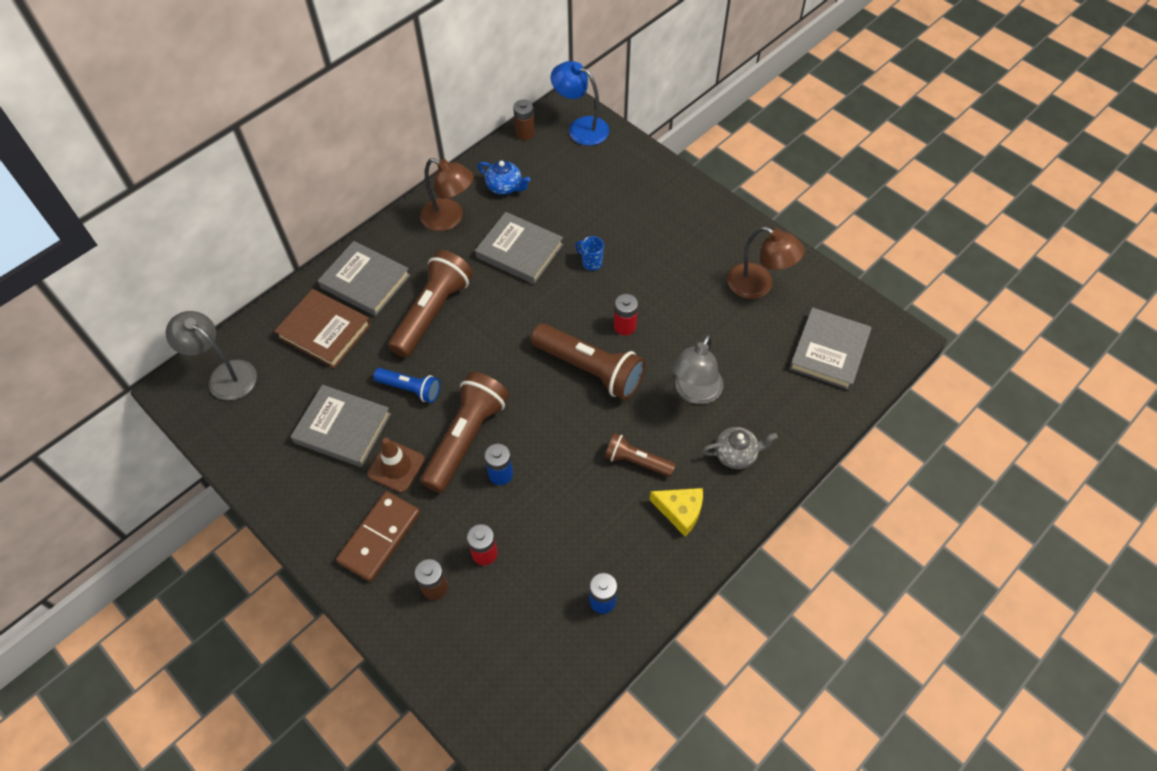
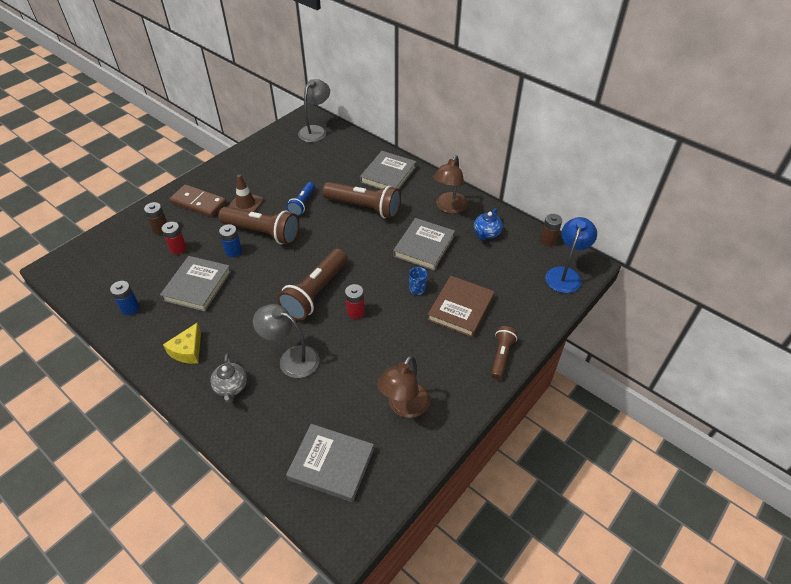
camera: 85 degrees right, 10 degrees down
(324, 331) = (347, 163): brown book -> brown book (460, 308)
(342, 428) = (275, 179): grey book -> grey book (197, 286)
(637, 461) = (233, 323): brown flashlight -> brown flashlight (501, 356)

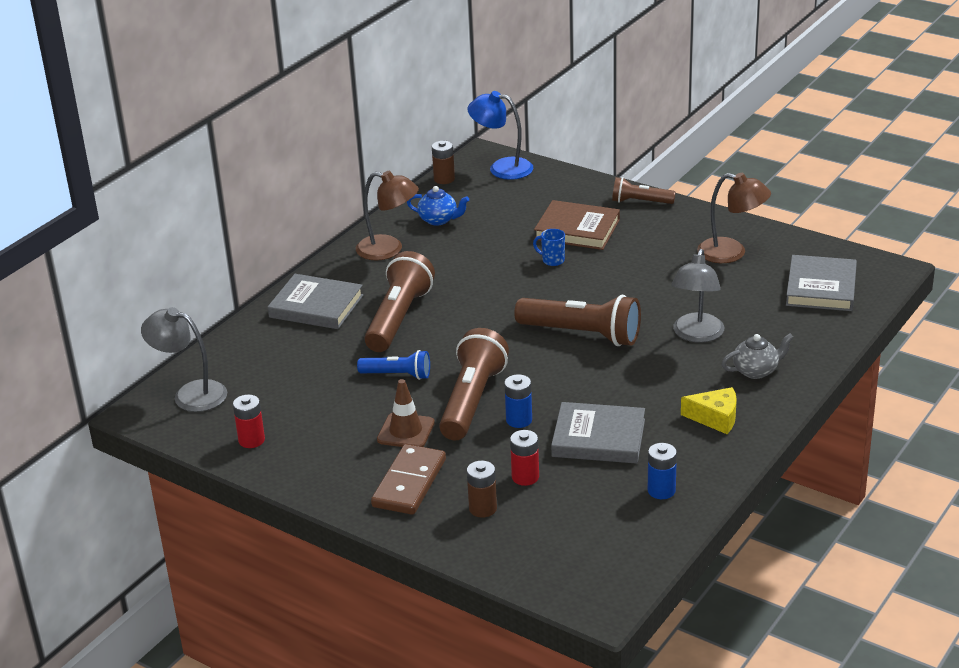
camera: 95 degrees left, 15 degrees down
(355, 312) = (606, 300): red battery -> red battery (251, 440)
(424, 246) = (473, 262): grey book -> none

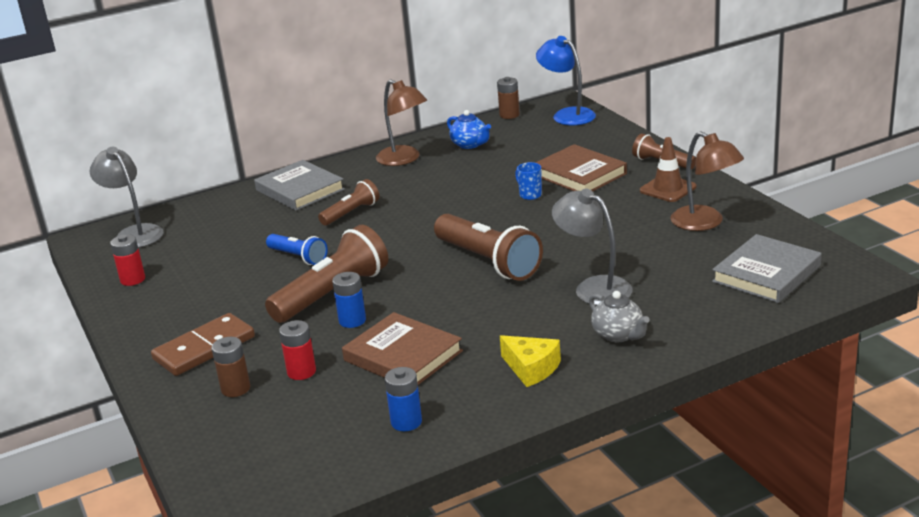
camera: 30 degrees right, 5 degrees down
(398, 318) = (351, 213): brown flashlight -> brown flashlight, size x0.56
(406, 431) = (251, 304): brown traffic cone -> brown traffic cone (668, 189)
(598, 438) = (403, 356): grey book -> brown book
(696, 335) = (594, 287): grey lamp -> grey lamp turned 90 degrees clockwise
(756, 371) = (618, 335): grey teapot -> grey teapot turned 45 degrees clockwise

